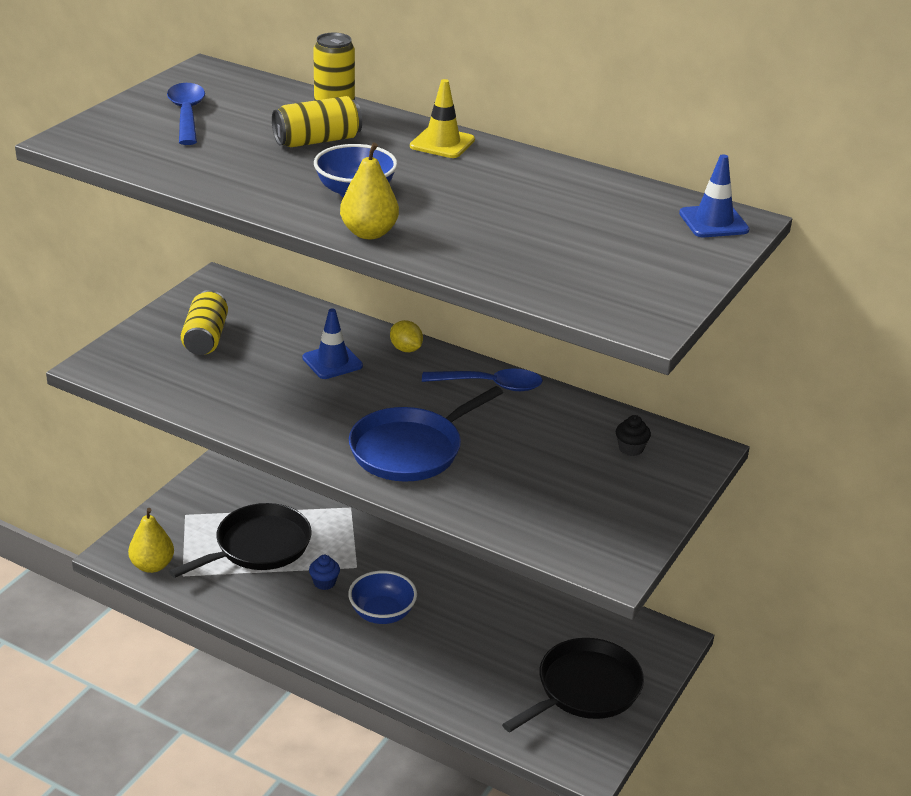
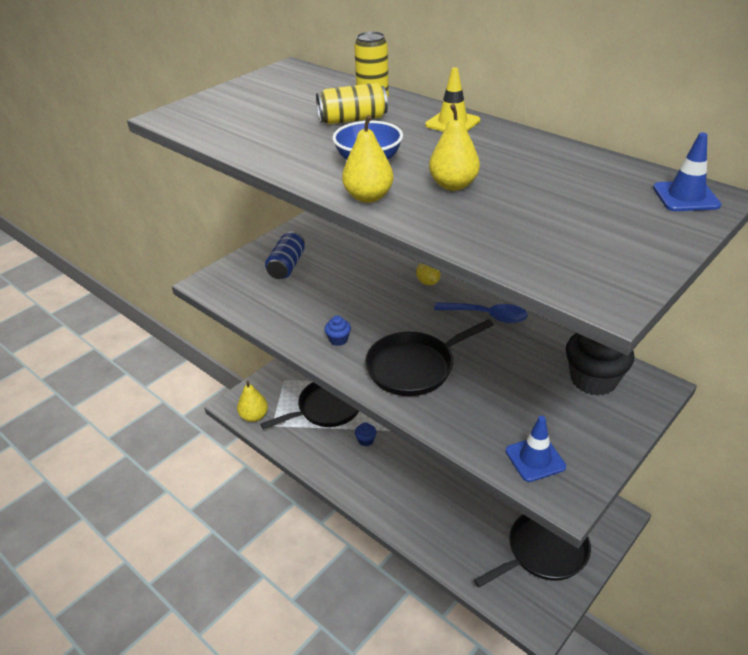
camera: 15 degrees right, 5 degrees up
(186, 114) = (261, 99): blue spoon -> none
(206, 338) = (287, 266): yellow can -> blue can
(304, 424) = (338, 340): none -> blue cupcake
(332, 362) = (371, 289): blue traffic cone -> blue traffic cone (535, 459)
(382, 613) = (402, 469): blue bowl -> none
(410, 450) = (414, 367): blue pan -> black pan
(462, 217) = (453, 185): none -> yellow pear
(631, 449) = (593, 380): black cupcake -> black cupcake, size x2.25

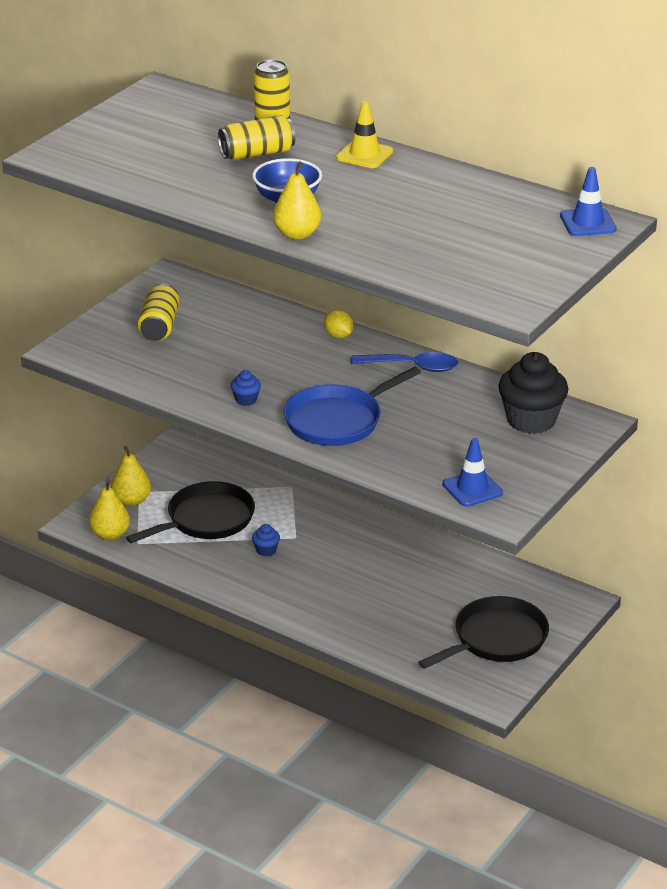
camera: 10 degrees left, 5 degrees down
(287, 266) = (159, 326): blue can -> yellow can
(414, 367) = (337, 421): black pan -> blue pan
(453, 185) = (375, 220): yellow pear -> yellow pear (131, 500)

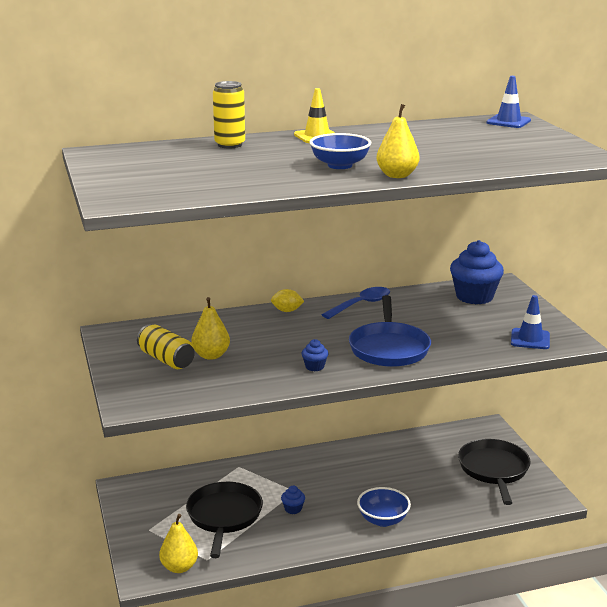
camera: 50 degrees left, 10 degrees down
(131, 500) = (154, 538): yellow pear -> yellow pear (211, 355)
(257, 153) = (254, 156): yellow can -> none
(316, 609) = (383, 520): none -> blue bowl
(531, 420) = (474, 297): black cupcake -> blue cupcake

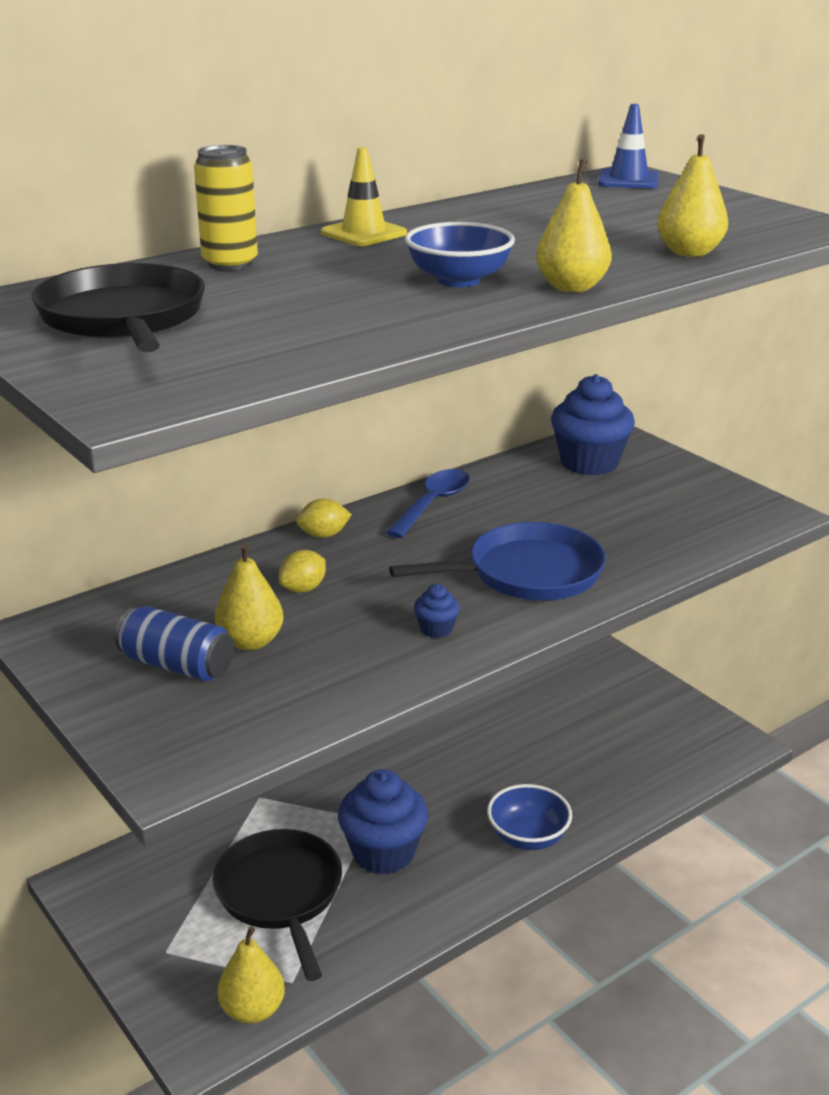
camera: 20 degrees left, 5 degrees up
(166, 359) = (177, 665): yellow can -> blue can
(256, 335) = (303, 589): none -> yellow lemon
(293, 509) = (383, 852): blue cupcake -> blue cupcake, size x2.25
(389, 348) = (528, 573): blue pan -> blue pan turned 90 degrees counterclockwise
(489, 165) = (689, 253): none -> yellow pear
(493, 470) = (637, 716): black pan -> black pan (123, 318)
(530, 339) = (718, 519): blue traffic cone -> none

